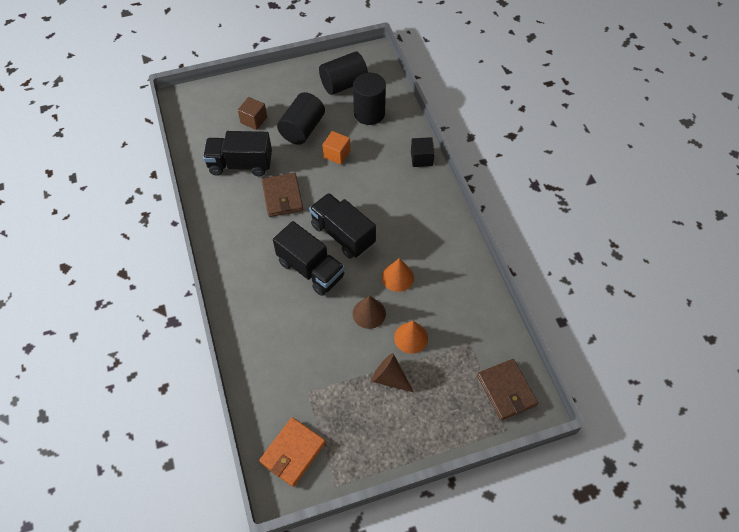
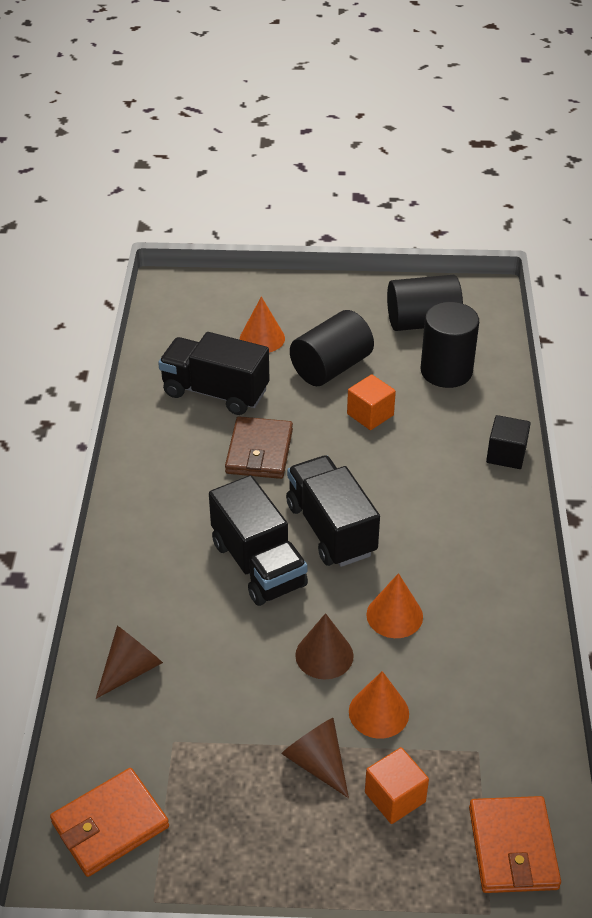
camera: 20 degrees right, 15 degrees down
(254, 120) = (262, 338): brown cube -> orange cone
(265, 357) = (131, 669): none -> brown cone
(437, 383) = (395, 797): none -> orange cube
(506, 390) = (513, 847): brown wallet -> orange wallet

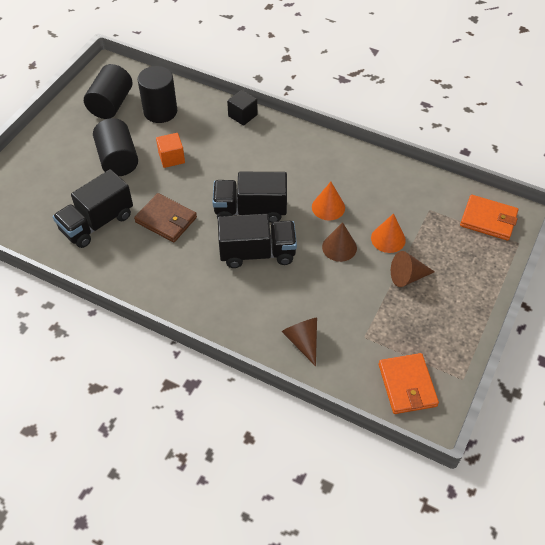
camera: 65 degrees left, 10 degrees up
(262, 338) = (64, 182): orange cone -> none
(395, 797) = (442, 252): orange cube -> none

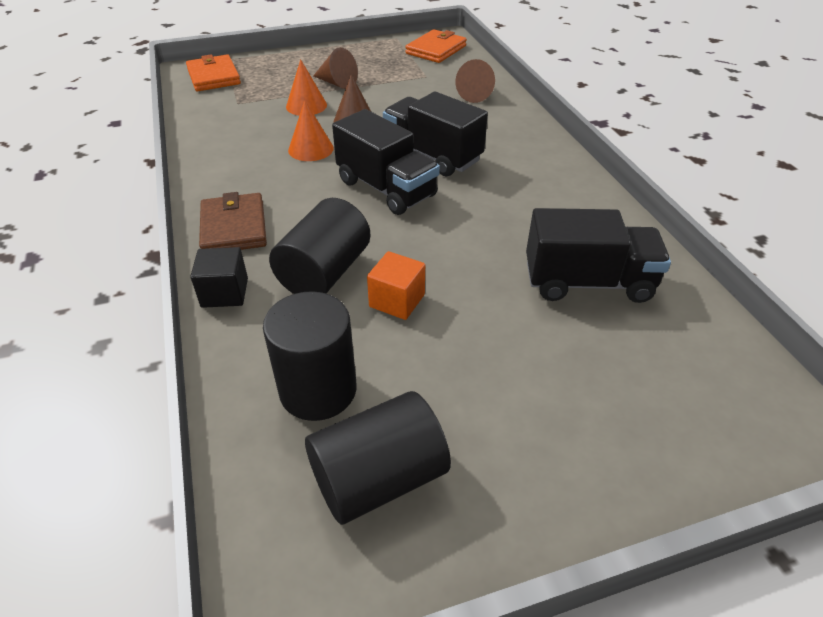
camera: 135 degrees left, 10 degrees down
(118, 159) = (476, 352): black cylinder -> black cylinder (324, 272)
(166, 220) = (492, 234): brown wallet -> brown wallet (233, 227)

